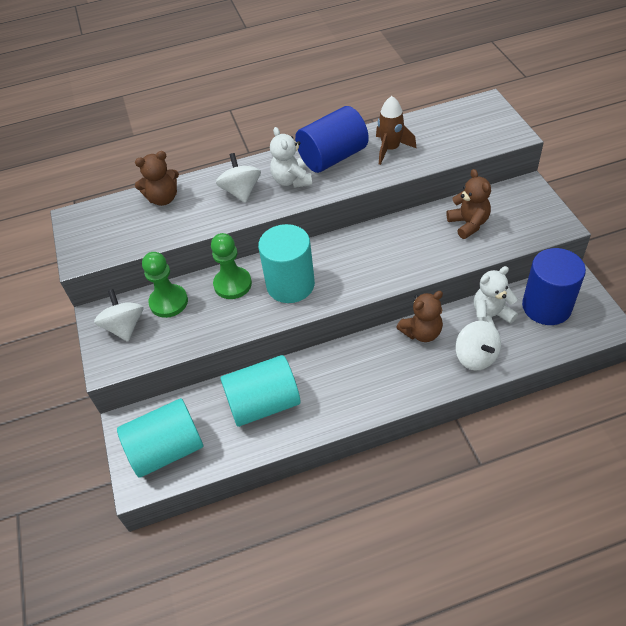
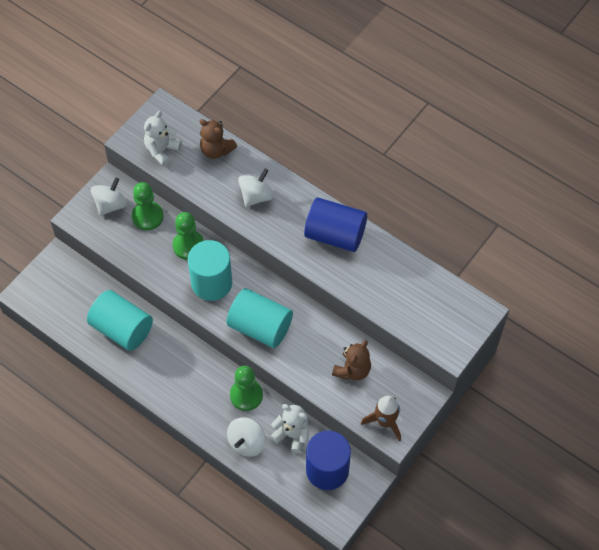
camera: 50 degrees right, 10 degrees up
(167, 450) = (54, 294): turquoise cylinder -> turquoise cylinder (260, 327)
(291, 180) = (290, 222): white teddy bear -> white teddy bear (162, 150)
(390, 149) = (372, 270): brown rocket -> brown rocket (385, 421)
(421, 332) = (246, 395): brown teddy bear -> green pawn

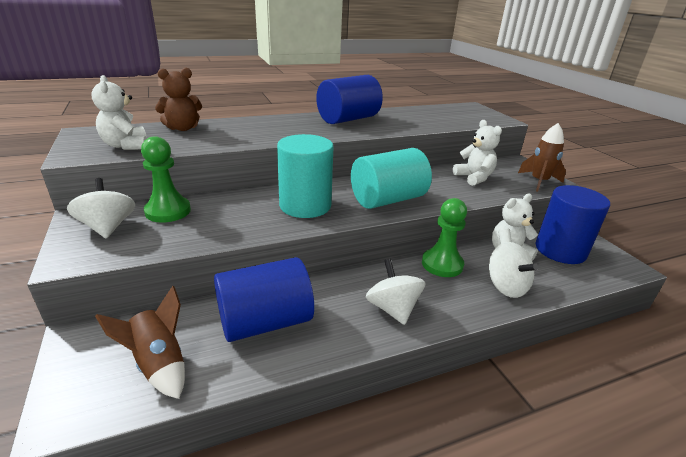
camera: 60 degrees left, 30 degrees down
(66, 305) = (159, 364): none -> brown rocket
(122, 329) = (265, 322): turquoise cylinder -> blue cylinder
(188, 246) = (243, 202): green pawn -> none
(256, 196) = (261, 129): white spinning top -> white spinning top (392, 309)
(352, 370) = (474, 178): brown teddy bear -> white teddy bear

